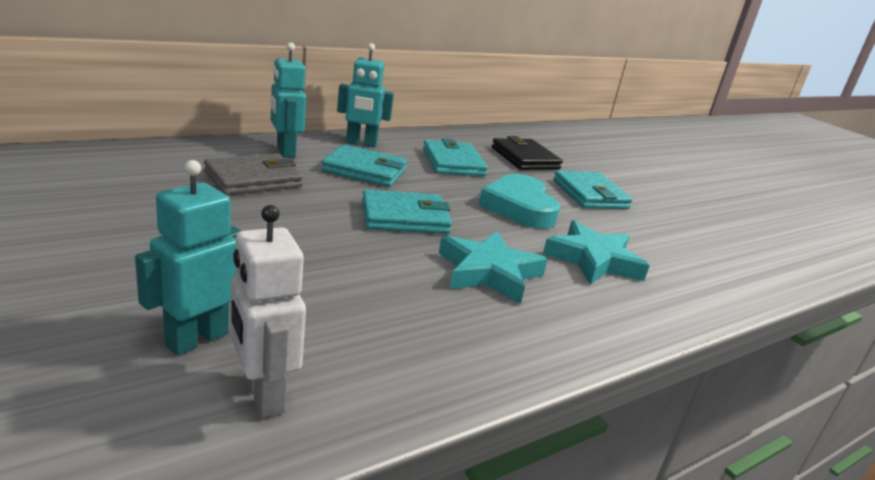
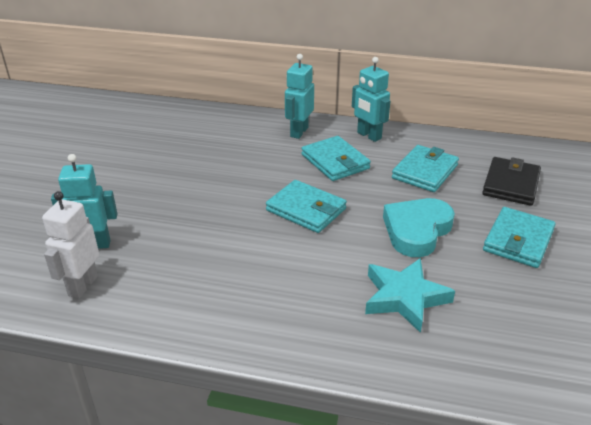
camera: 50 degrees right, 10 degrees up
(253, 179) = (247, 151): grey wallet -> none
(489, 272) = (300, 272): turquoise star -> none

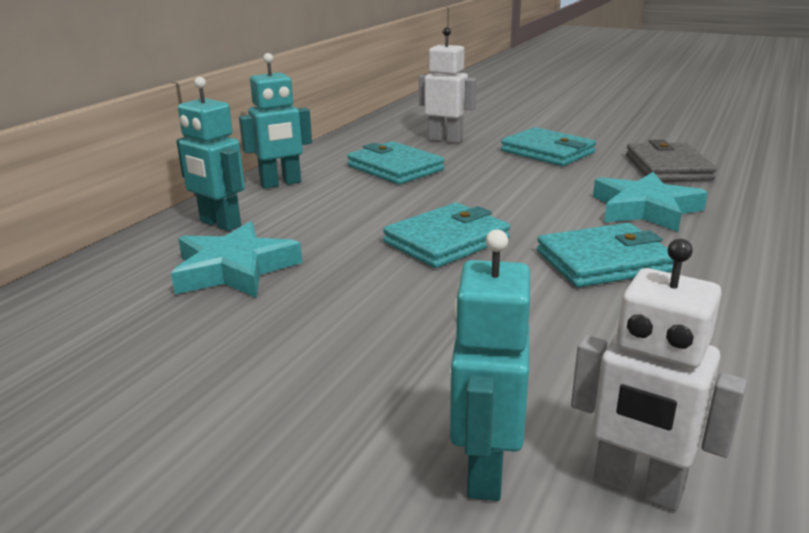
camera: 75 degrees left, 10 degrees down
(246, 150) = (234, 269): none -> turquoise star
(335, 162) = (332, 210): turquoise wallet -> turquoise wallet (603, 261)
(416, 230) = (518, 188): turquoise heart -> none
(510, 184) = (445, 139): black wallet -> white robot
(524, 316) = (667, 167): none -> grey wallet

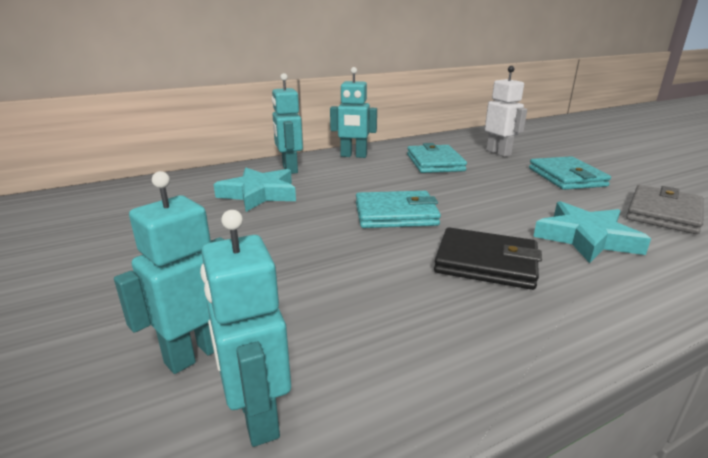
camera: 35 degrees right, 0 degrees up
(603, 261) = (486, 263): turquoise wallet -> black wallet
(637, 487) = (257, 416): white robot -> turquoise robot

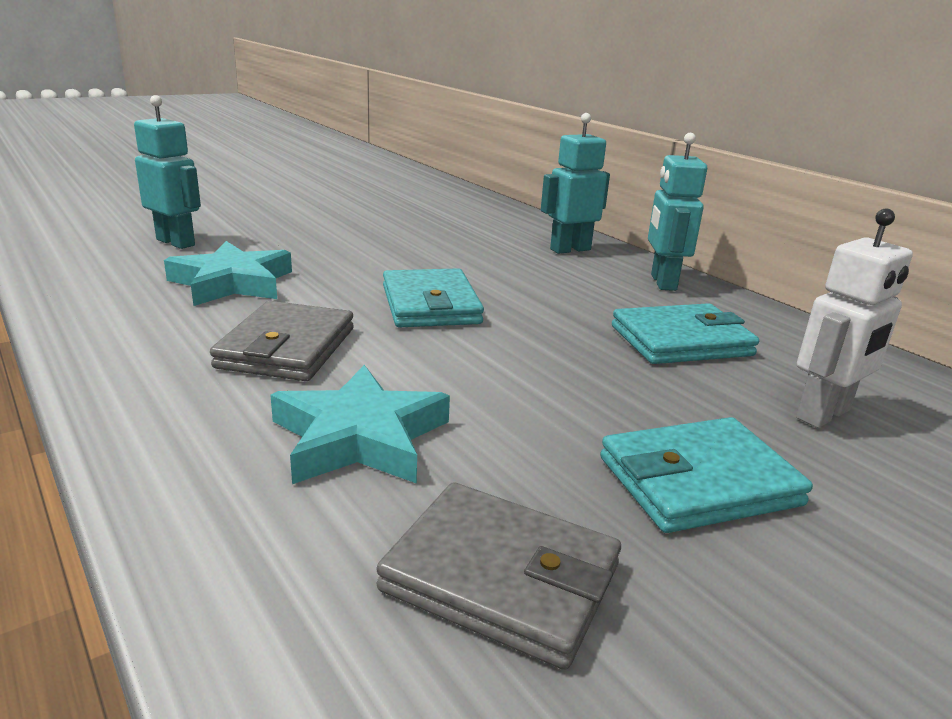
camera: 80 degrees right, 0 degrees up
(257, 416) = (100, 261): turquoise robot -> none
(259, 194) = (474, 241): turquoise star -> turquoise star (232, 283)
(486, 263) = (287, 348): black wallet -> grey wallet

